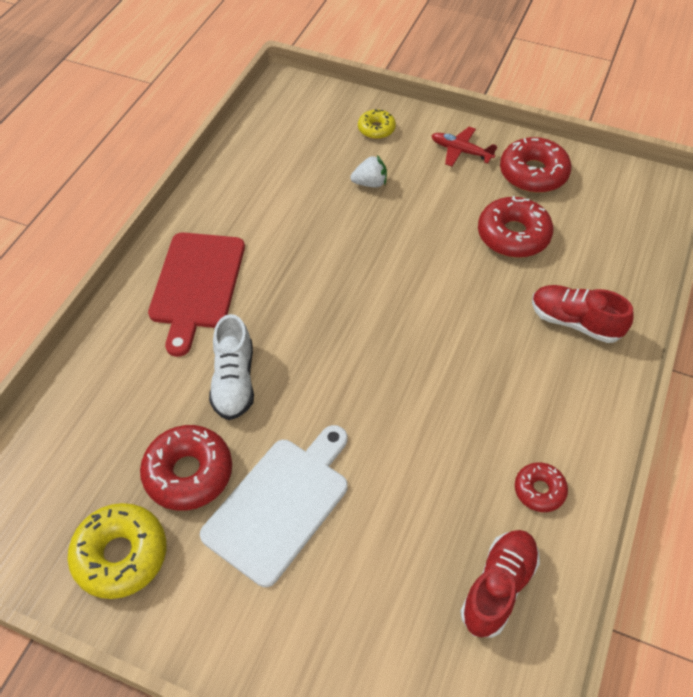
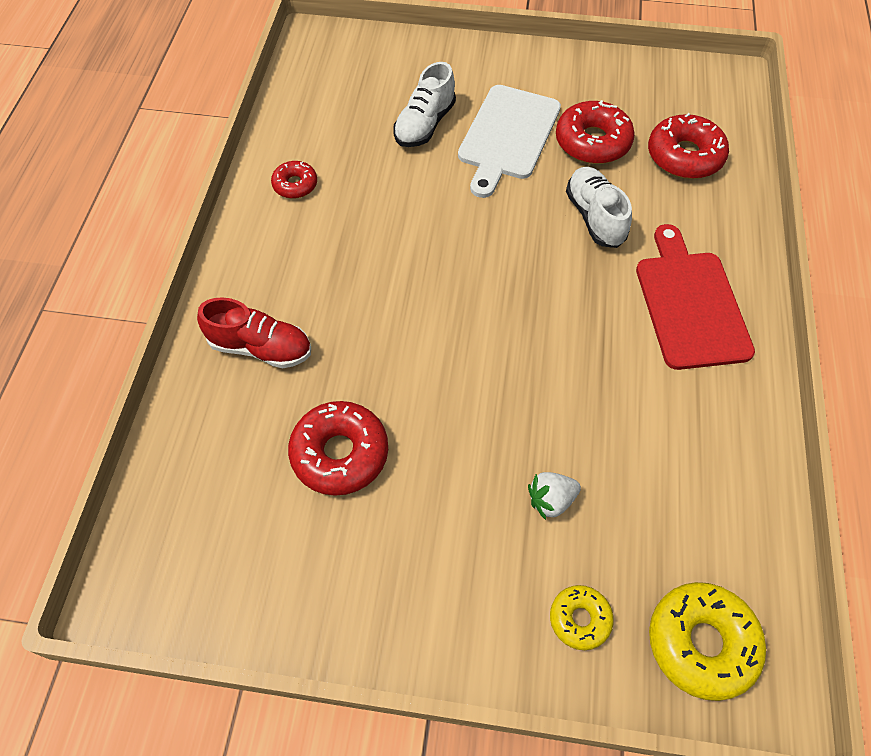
camera: 165 degrees right, 5 degrees up
(121, 555) = (610, 86): yellow donut -> yellow donut (701, 643)
(373, 546) = (424, 124): none -> white shoe
(461, 151) = (435, 599): red plane -> none
(498, 588) = (324, 118): red shoe -> none
(533, 173) = (319, 577): red donut -> red donut (684, 156)

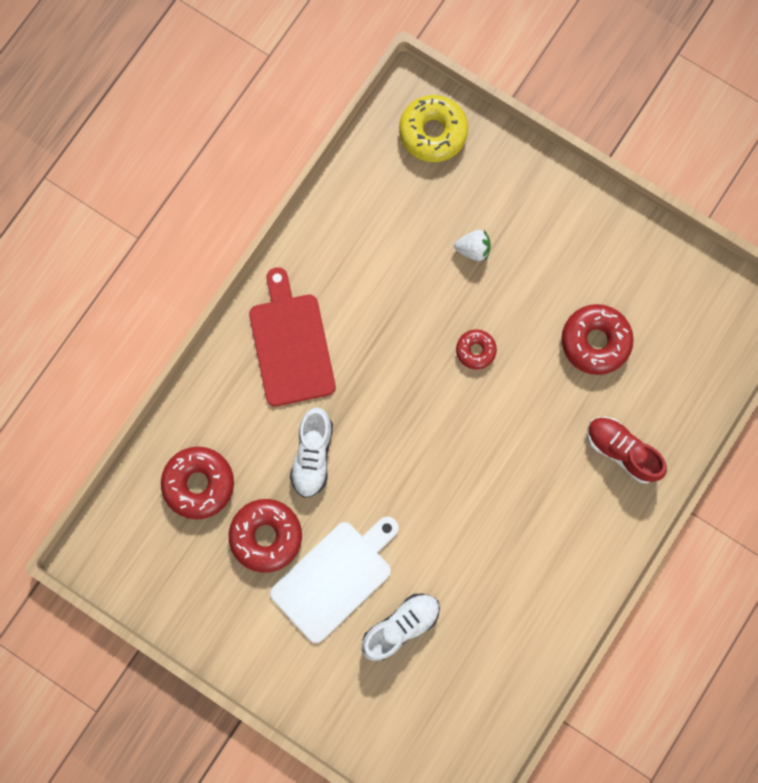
camera: 155 degrees left, 20 degrees up
(295, 185) = (541, 605): red donut -> red donut (475, 350)
(579, 619) = (494, 175): yellow donut -> none
(690, 304) = (291, 344): red cutting board -> red cutting board turned 150 degrees clockwise

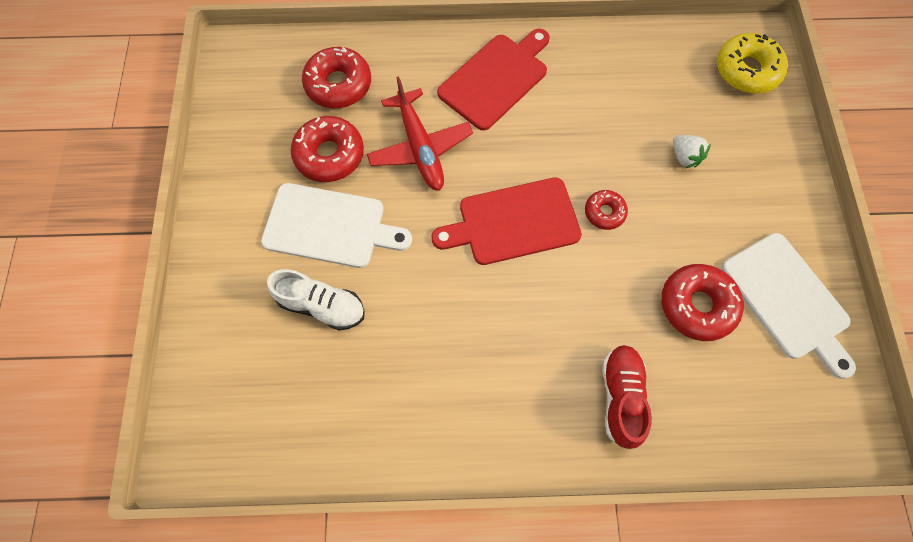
camera: 55 degrees right, 10 degrees down
(312, 455) = (420, 147): white shoe -> red plane
(434, 428) = (513, 222): none -> red cutting board
(636, 272) = (787, 300): none -> white cutting board

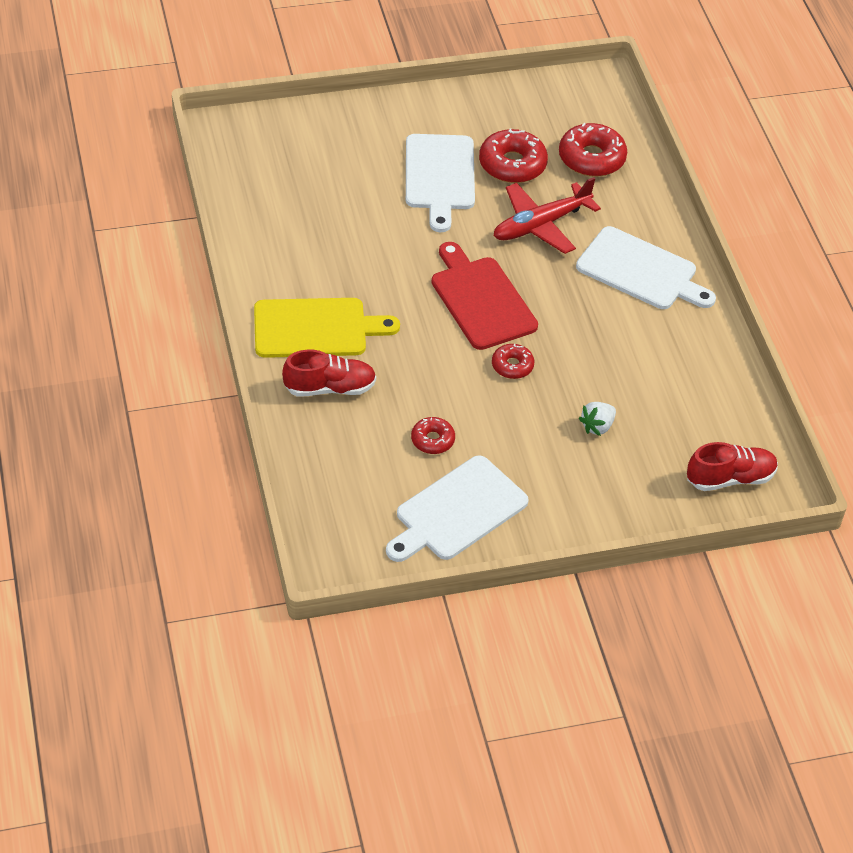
camera: 75 degrees right, 20 degrees down
(322, 305) = (364, 183): white shoe -> none
(496, 79) = (641, 271): red cutting board -> white cutting board
(533, 397) = (315, 328): none -> yellow cutting board
(697, 305) = (432, 440): red donut -> red donut, size x0.57
(746, 71) = (730, 478): yellow donut -> red shoe

